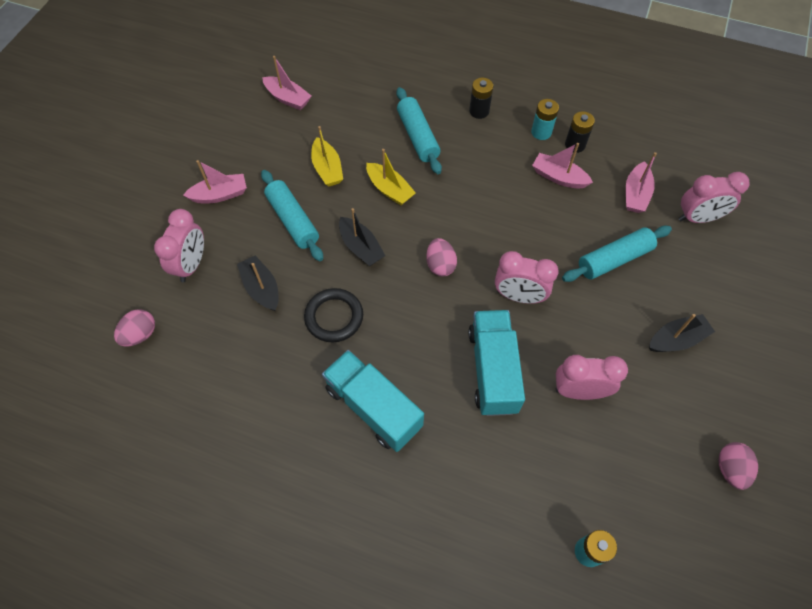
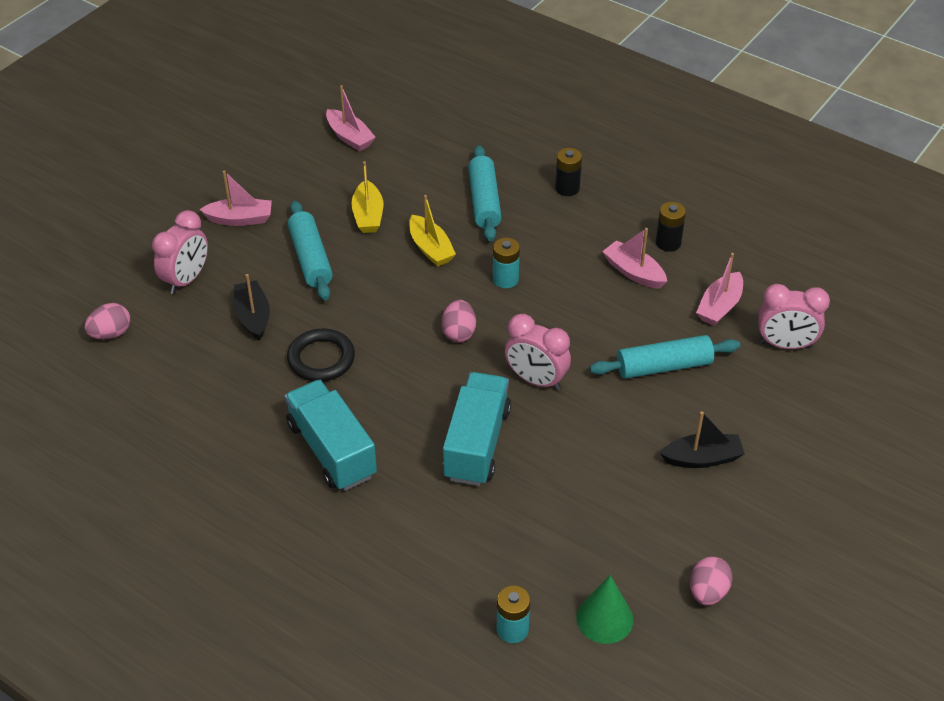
camera: 15 degrees right, 15 degrees down
(361, 247) = (376, 299): black boat -> none
(541, 132) = (633, 223): turquoise battery -> turquoise battery (505, 279)
(579, 391) = (566, 483): pink clock -> none
(659, 519) = (604, 618): none -> green cone

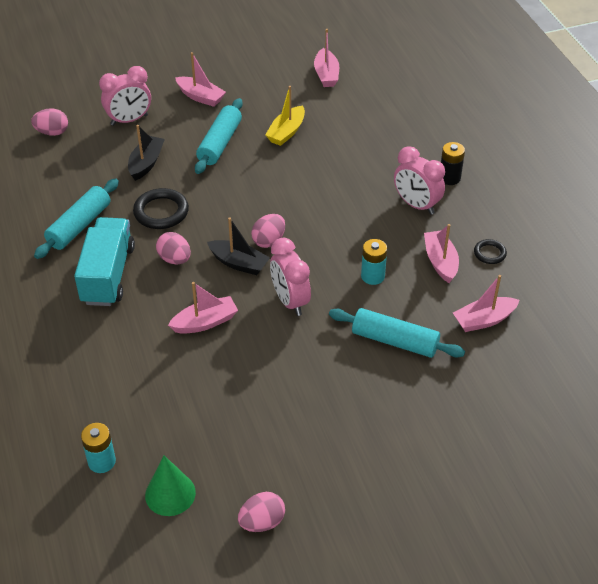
camera: 35 degrees right, 0 degrees up
(384, 399) = (175, 259): none -> pink egg
(430, 248) = (307, 174): yellow boat -> none
(476, 443) = (205, 322): turquoise truck -> pink boat
(484, 201) = (378, 159): turquoise rolling pin -> turquoise rolling pin (79, 226)
(505, 279) = (339, 220): turquoise battery -> turquoise battery (372, 276)
(668, 243) = (489, 253): black battery -> black ring
(702, 458) = (356, 423): black boat -> black boat (239, 263)
(785, 345) = (509, 376): pink clock -> pink clock (416, 205)

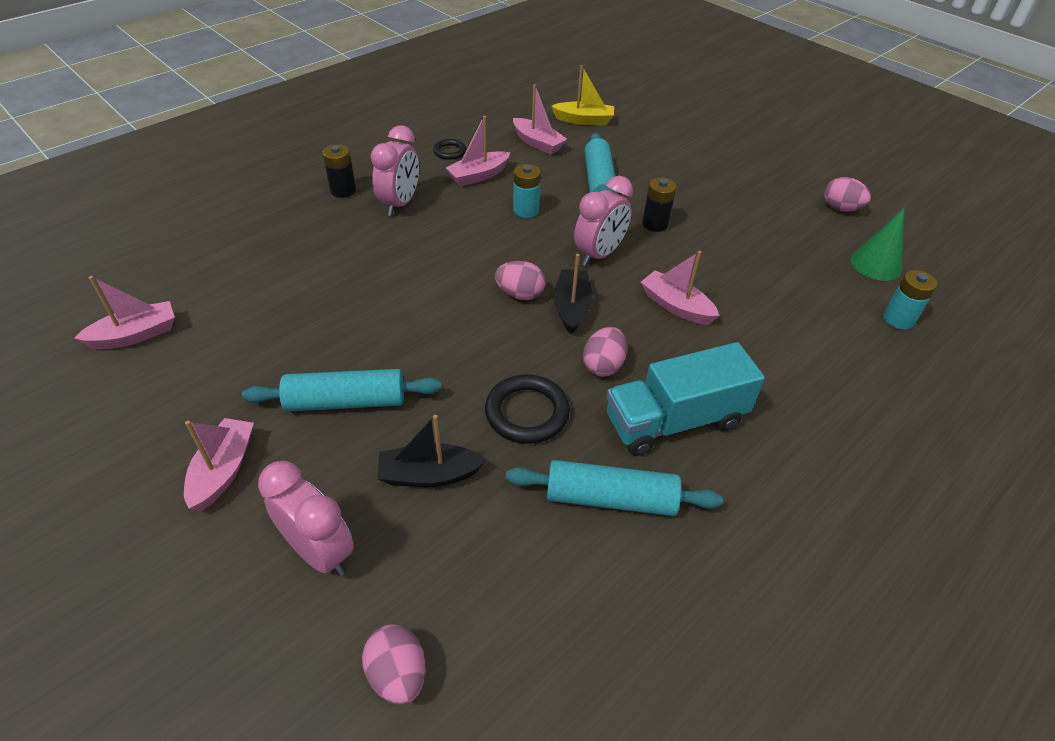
camera: 115 degrees left, 0 degrees up
(286, 132) = (296, 338): yellow boat -> yellow boat (584, 120)
(312, 355) = (655, 224): none -> black battery

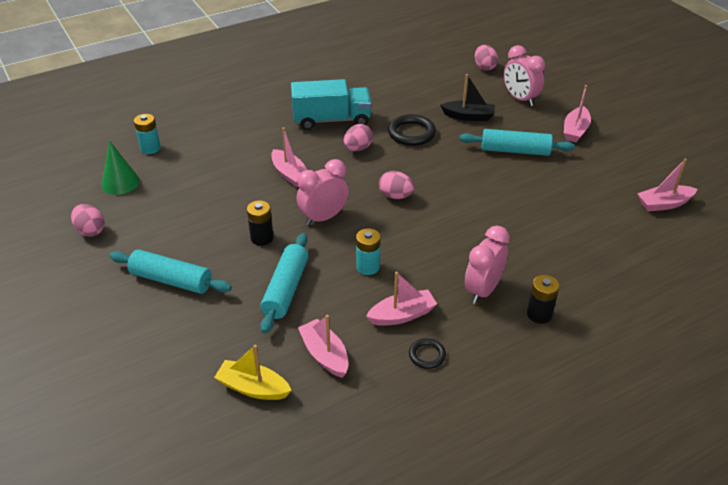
camera: 165 degrees left, 5 degrees down
(572, 308) = (362, 183): black boat -> none
(610, 498) = (381, 98): turquoise rolling pin -> turquoise rolling pin (171, 280)

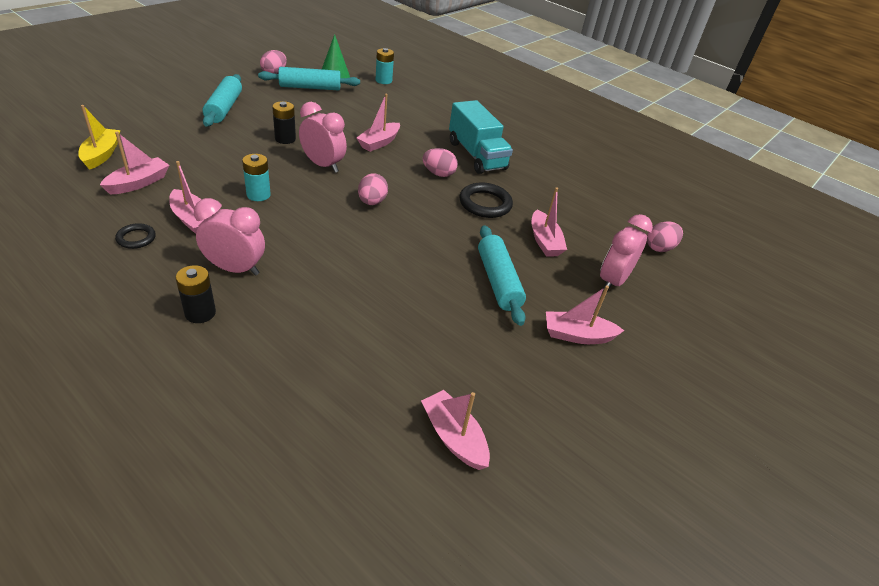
camera: 65 degrees right, 0 degrees up
(286, 289) = (220, 156): turquoise rolling pin -> turquoise rolling pin (310, 87)
(468, 116) = (544, 241): black boat -> pink boat

